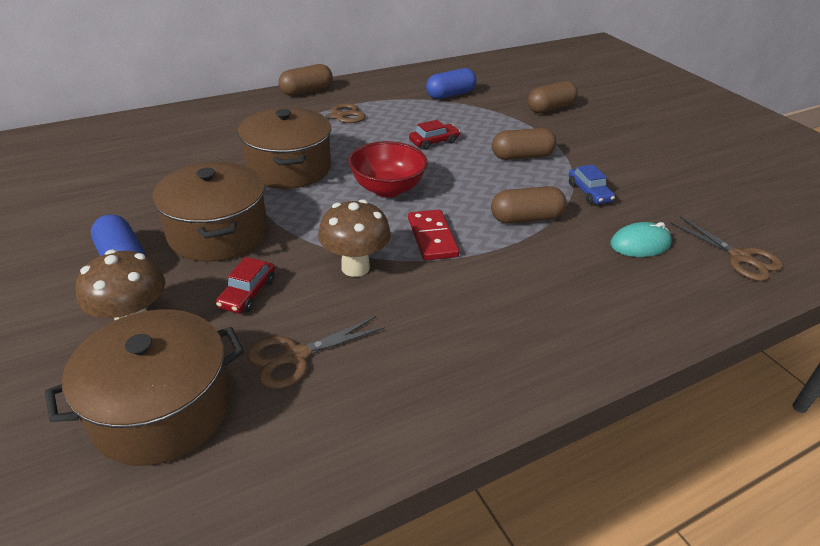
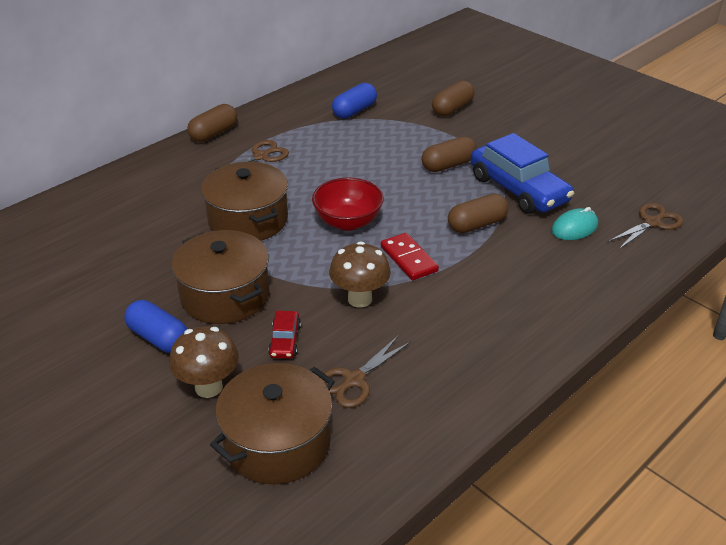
camera: 15 degrees left, 0 degrees up
(434, 142) = (364, 166): red car -> none
(589, 192) = (518, 189): blue car -> blue car, size x2.23
(740, 257) = (652, 223): brown scissors -> brown scissors turned 75 degrees counterclockwise

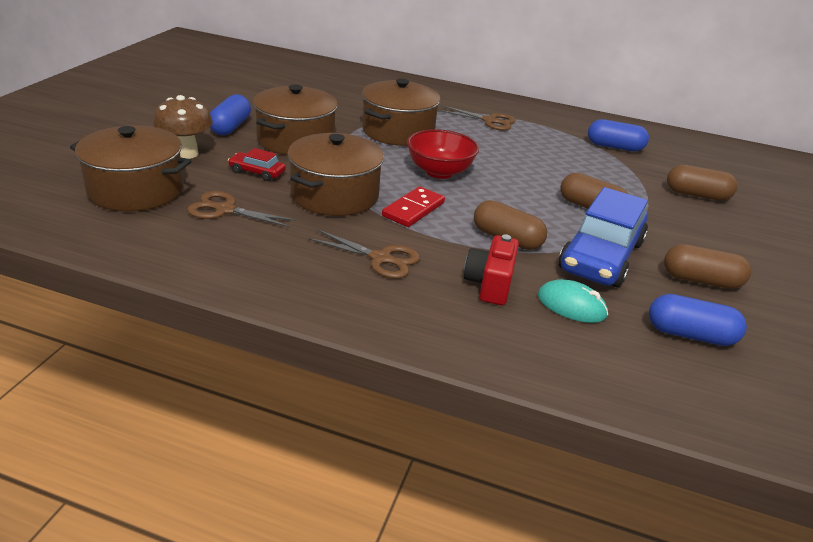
camera: 60 degrees right, 5 degrees down
(214, 133) = (497, 99): brown capsule -> brown capsule (701, 280)
(285, 341) = (257, 172): red car -> red car turned 45 degrees clockwise
(360, 299) = (335, 195): brown mushroom -> brown pot
(536, 256) = (490, 284): none -> red camera
(620, 192) = (690, 335): none -> blue capsule
(652, 223) = (654, 371): brown scissors -> brown scissors (380, 258)

